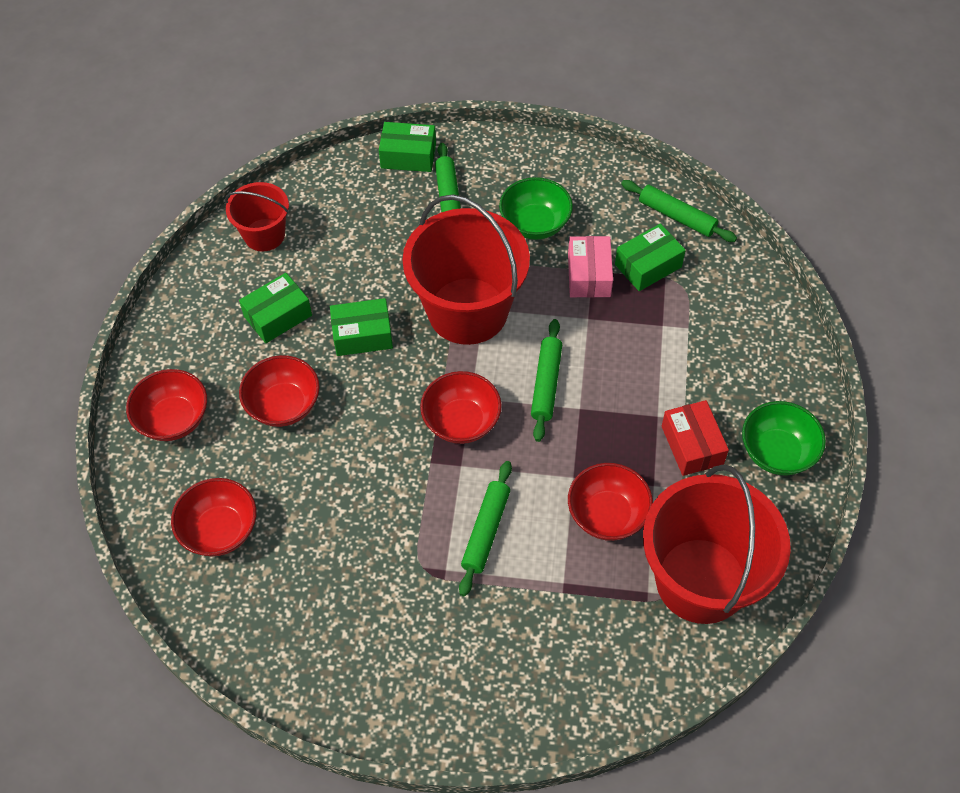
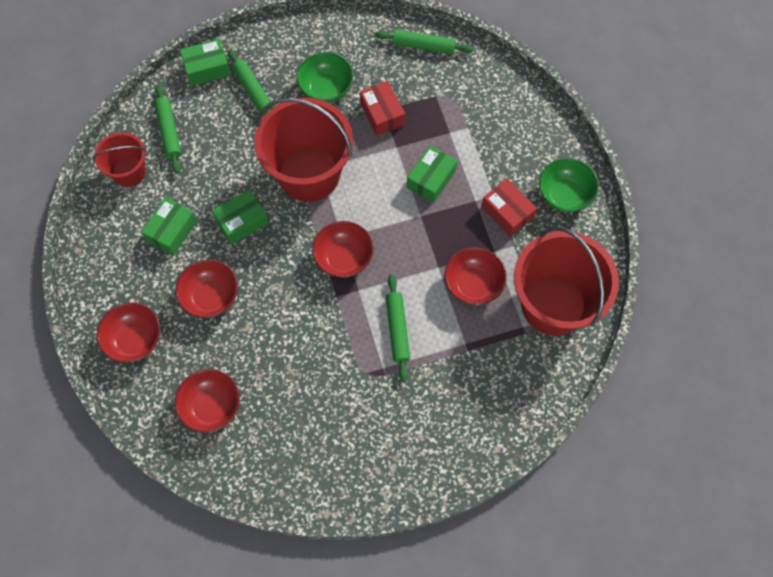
camera: 25 degrees left, 10 degrees up
(546, 384) = (389, 207): green rolling pin -> green rolling pin (169, 132)
(589, 275) = (382, 114): pink box -> red box
(648, 266) = (420, 91): green box -> green box (431, 179)

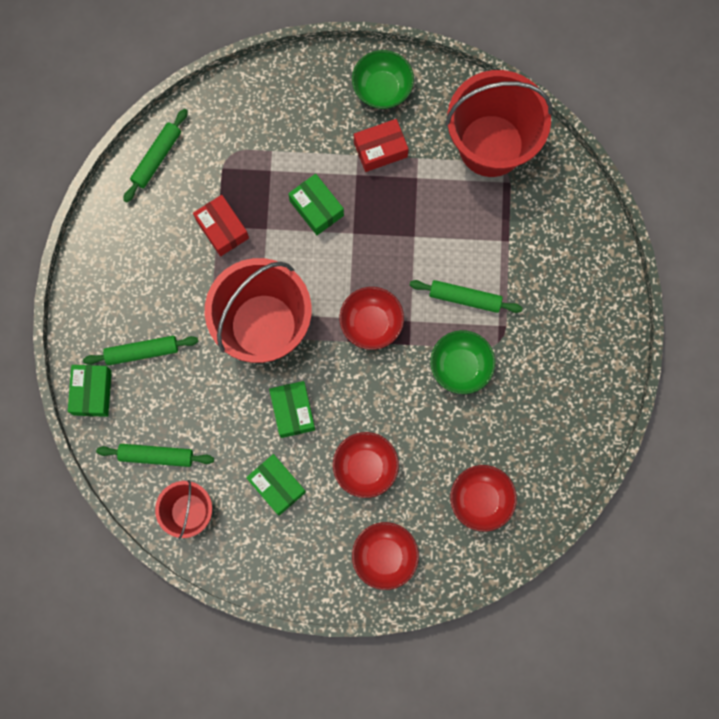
camera: 70 degrees left, 10 degrees up
(326, 89) = (169, 275): green bowl -> green bowl (460, 366)
(382, 114) = (222, 229): red box -> red box turned 60 degrees clockwise
(473, 284) = (444, 211): red bowl -> none

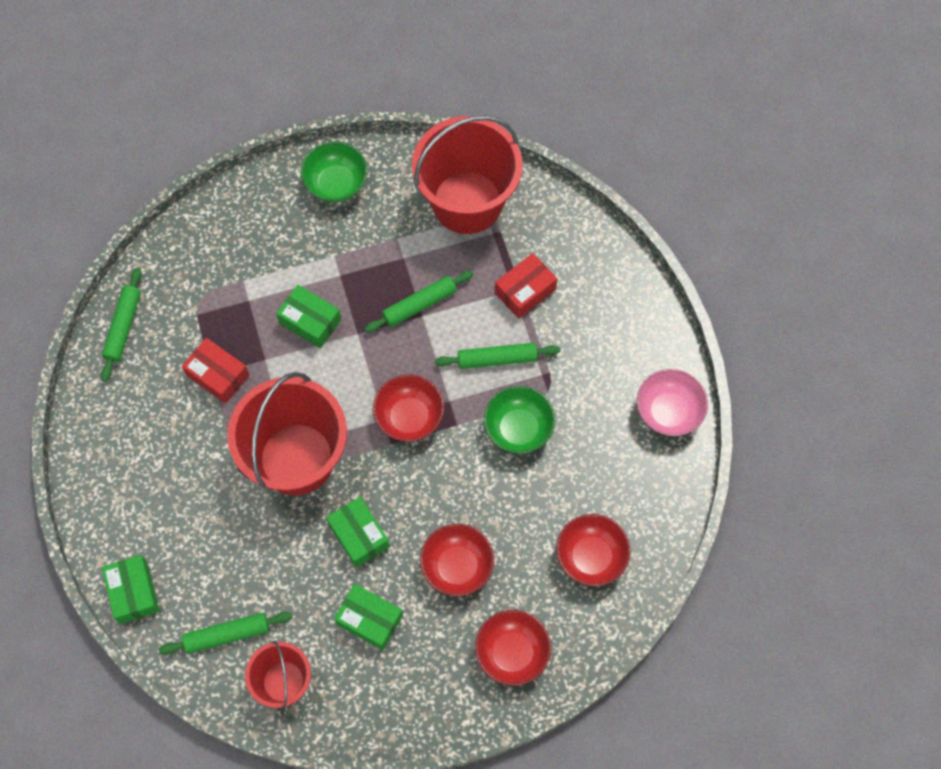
camera: 20 degrees left, 10 degrees down
(142, 352) = (174, 530): green rolling pin -> green rolling pin (419, 305)
(380, 149) = (356, 242): red box -> red box (525, 291)
(595, 397) = (668, 412): none -> pink bowl

